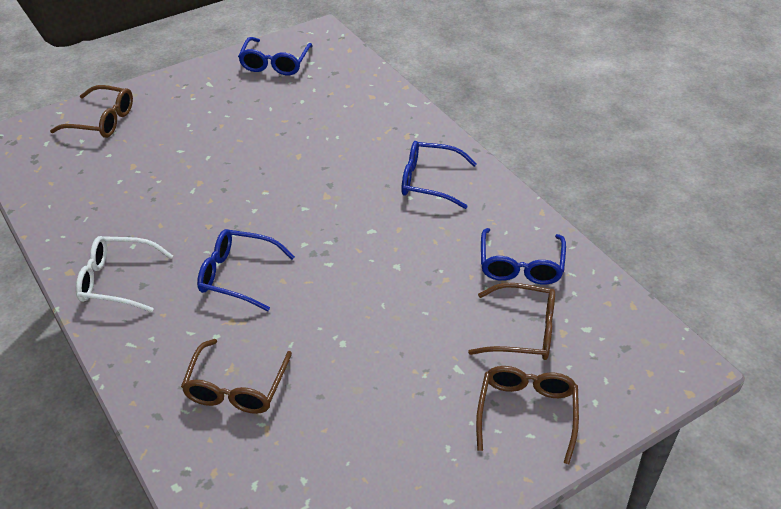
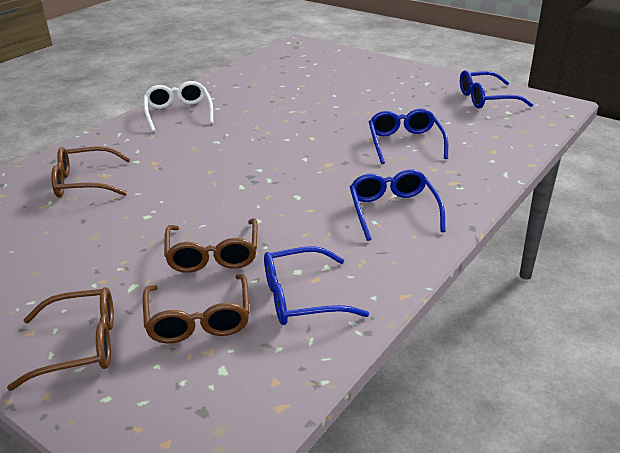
camera: 70 degrees right, 10 degrees down
(103, 121) = (343, 63): brown glasses -> brown glasses (213, 256)
(236, 275) = (206, 151): blue glasses -> blue glasses (405, 142)

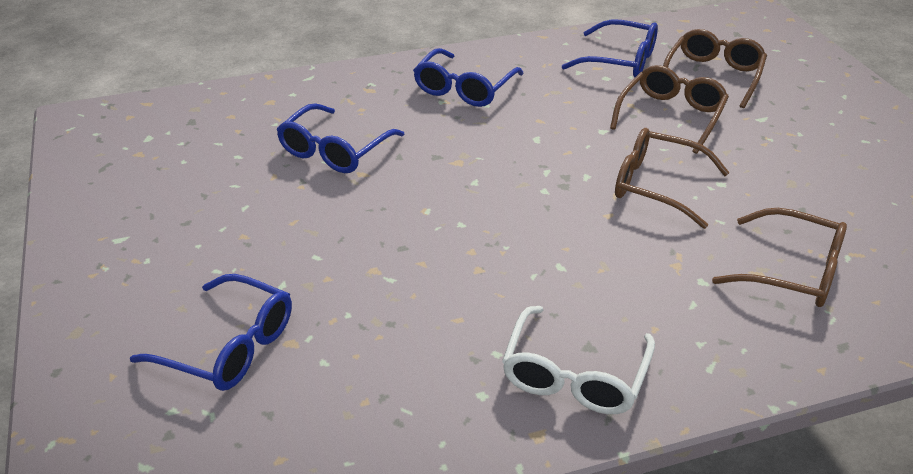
camera: 145 degrees left, 5 degrees up
(82, 345) = (817, 92): brown glasses -> brown glasses (655, 185)
(485, 99) = (124, 169): blue glasses -> blue glasses (230, 347)

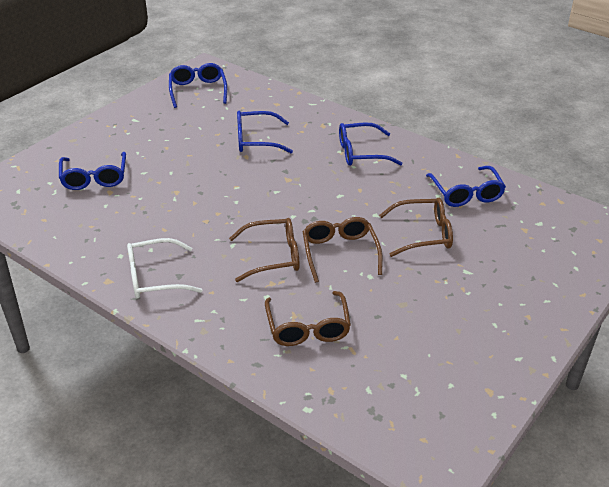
camera: 55 degrees right, 0 degrees up
(133, 149) = (198, 90): none -> blue glasses
(713, 75) = (498, 235): brown glasses -> brown glasses (274, 256)

